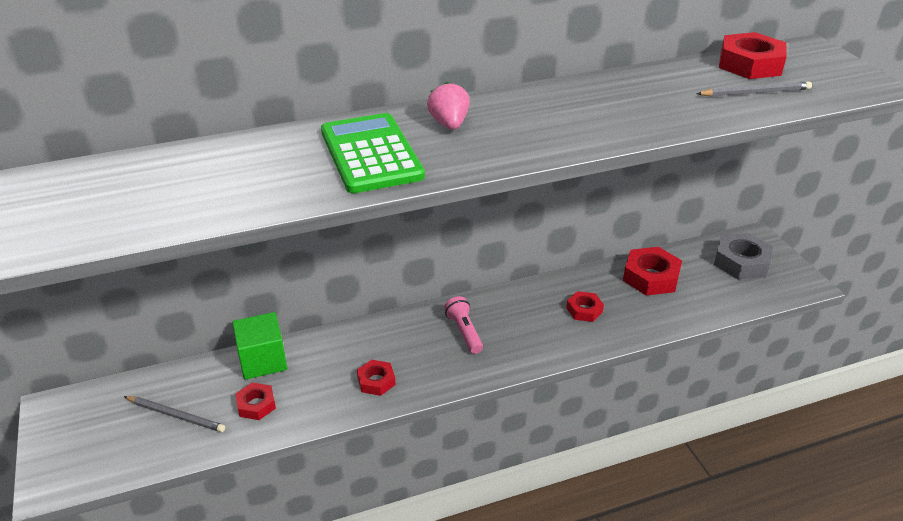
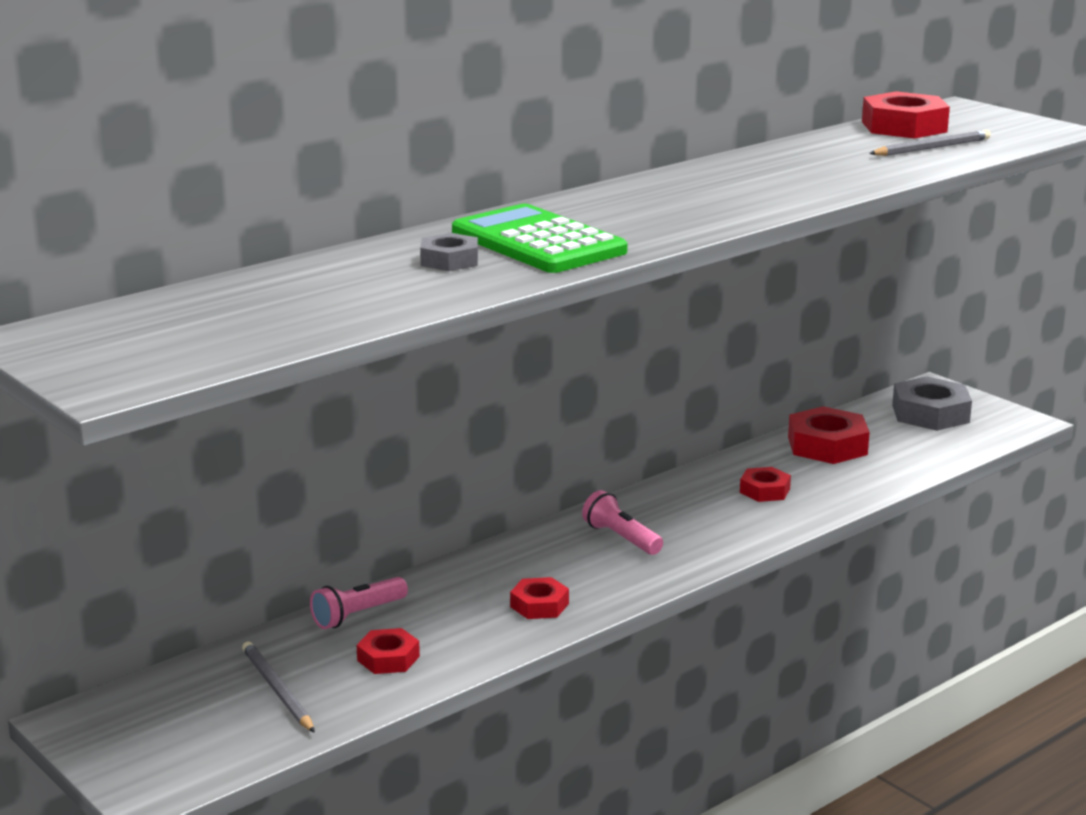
camera: 20 degrees left, 15 degrees down
(175, 415) = (277, 690): grey pencil -> grey pencil turned 120 degrees counterclockwise
(263, 360) = (357, 615): green cube -> pink flashlight
(292, 163) = (449, 260): none -> grey nut
(449, 124) = (604, 209): pink strawberry -> none

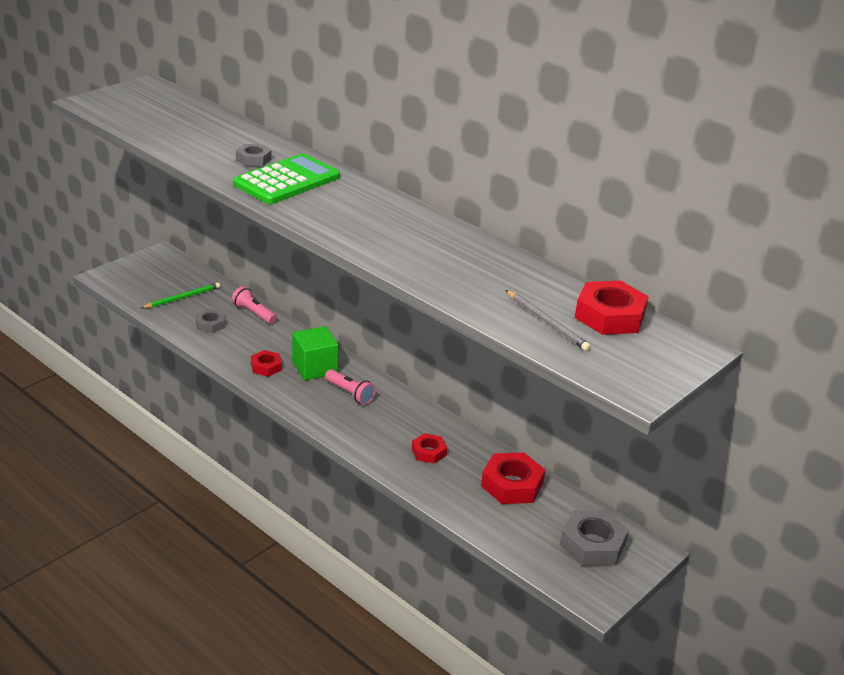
camera: 80 degrees right, 10 degrees up
(277, 690) = (182, 298): grey pencil -> green pencil
(388, 658) = (210, 324): red nut -> grey nut
(545, 564) = (314, 367): none -> green cube
(621, 538) = (350, 393): pink flashlight -> pink flashlight turned 90 degrees clockwise

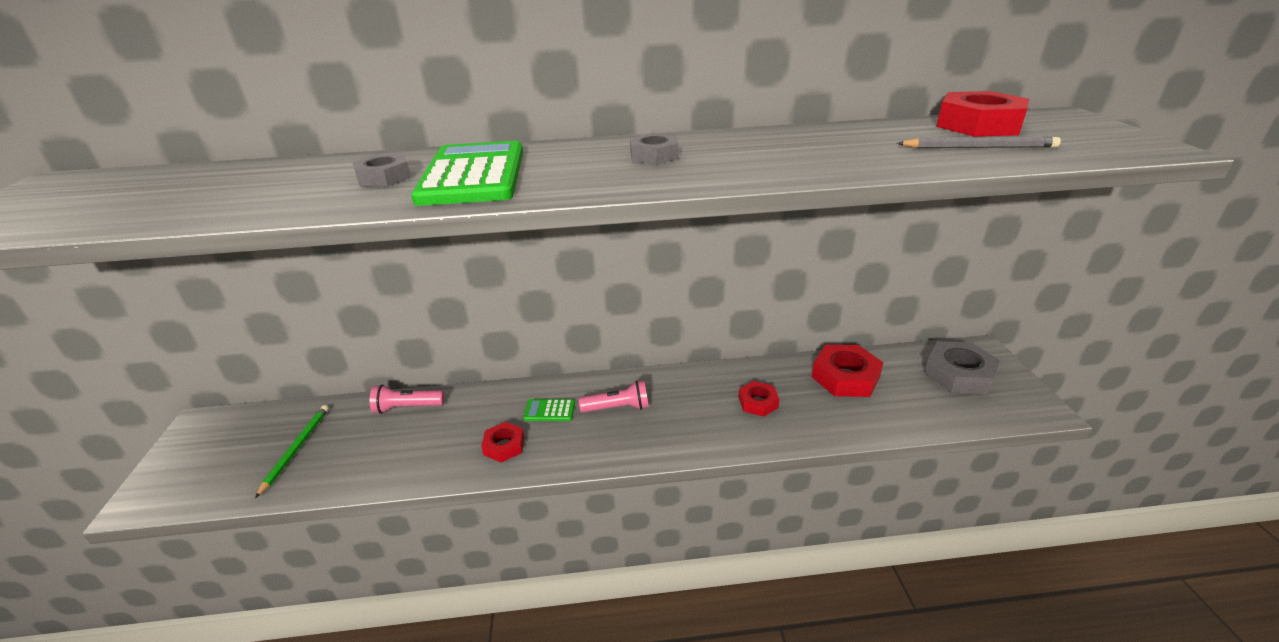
camera: 45 degrees left, 0 degrees up
(210, 324) = (375, 451): grey nut -> grey nut (654, 155)
(314, 367) = (549, 410): green cube -> green calculator

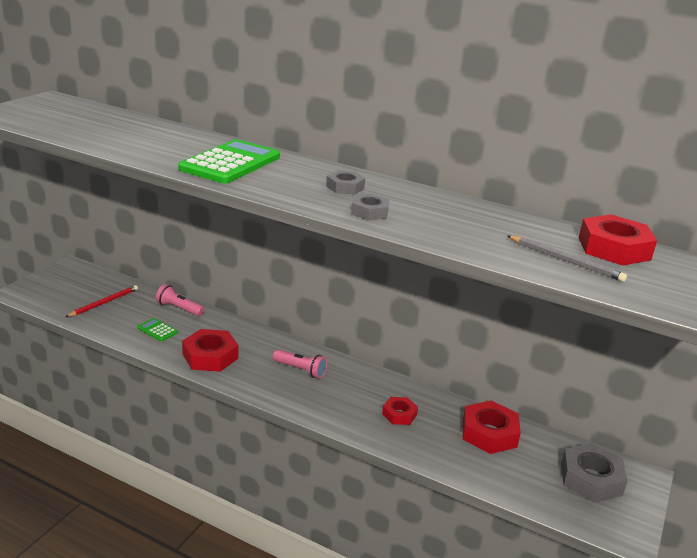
camera: 30 degrees right, 5 degrees down
(296, 449) = (104, 303): green pencil -> red pencil
(384, 177) = (187, 149): grey nut -> grey nut (369, 212)
(504, 446) = (210, 356): red nut -> red nut, size x1.72
(549, 410) = (257, 350): green calculator -> green calculator (157, 330)

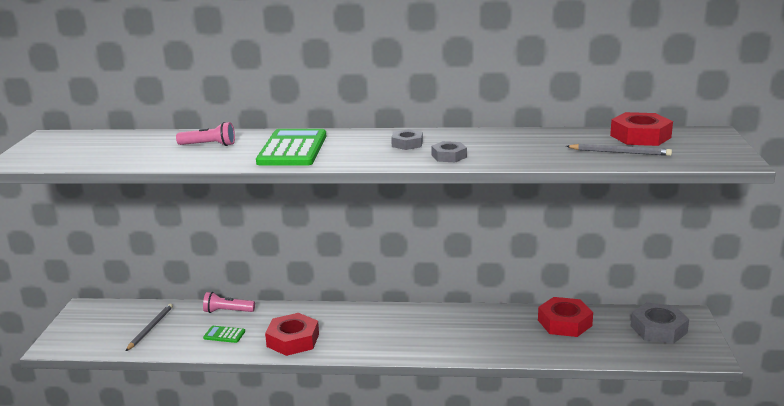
camera: 20 degrees left, 5 degrees down
(104, 303) = (150, 328): red pencil -> grey pencil
(301, 370) = (380, 326): pink flashlight -> pink flashlight (209, 145)
(399, 414) = (487, 332): red nut -> none

